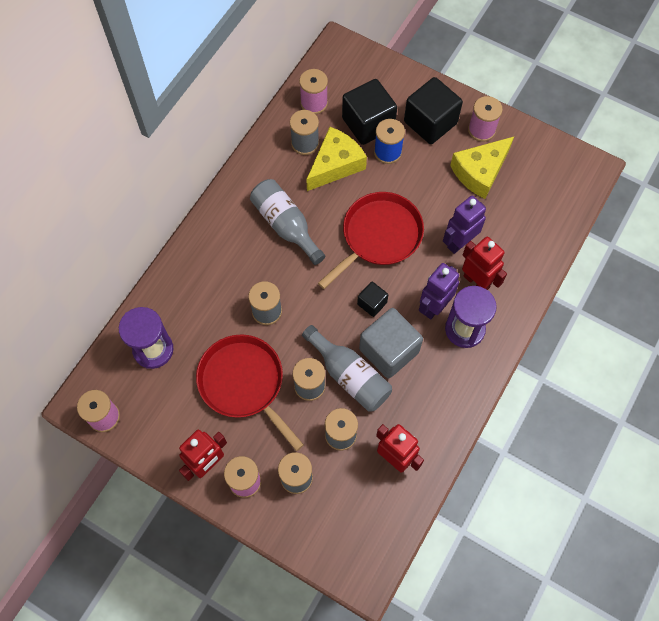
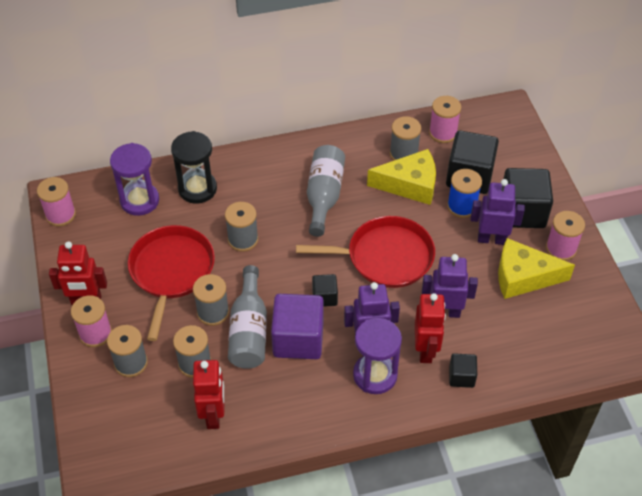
camera: 45 degrees right, 15 degrees down
(186, 301) = (197, 189): none -> black hourglass
(389, 351) = (298, 339): grey cube -> purple cube
(432, 161) = (491, 239): none -> purple robot
(516, 279) = (461, 376): none -> black cube

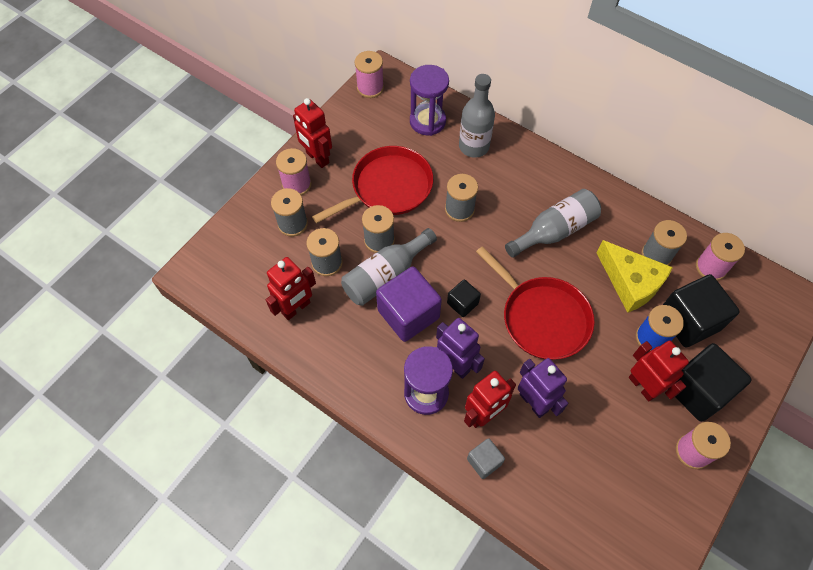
camera: 50 degrees right, 10 degrees up
(197, 189) = (474, 146): black hourglass -> grey bottle
(461, 376) = (484, 461): black cube -> grey cube
(491, 239) = (643, 386): purple robot -> red robot
(523, 277) = (630, 440): yellow cheese -> none

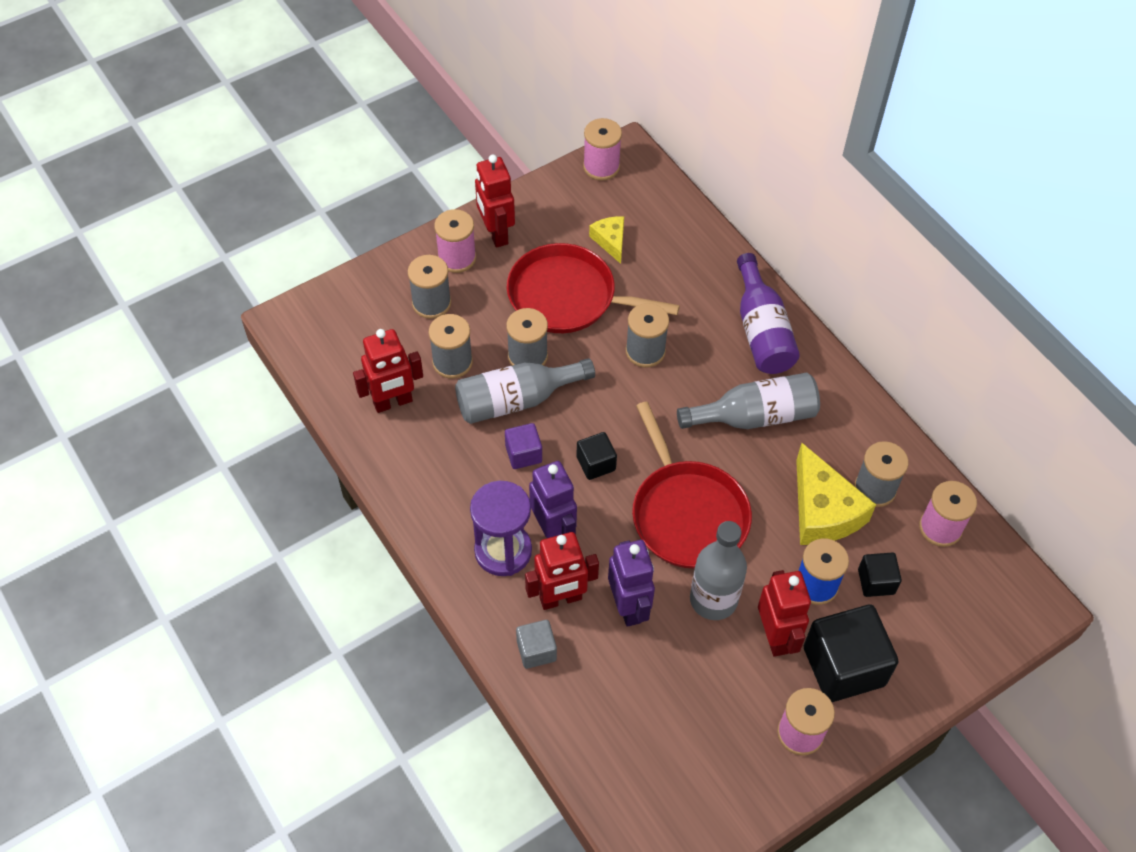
camera: 20 degrees right, 5 degrees down
(388, 187) = (567, 297): red pan -> red pan turned 150 degrees counterclockwise
(400, 138) = (610, 241): none -> yellow cheese
(408, 314) = (523, 454): purple cube -> purple cube, size x0.51
(427, 121) = (655, 230): purple hourglass -> none
(474, 146) = (700, 280): grey bottle -> grey bottle (713, 599)
(531, 169) = (762, 331): none -> purple bottle
(689, 321) = (876, 581): black cube -> black cube, size x0.51

